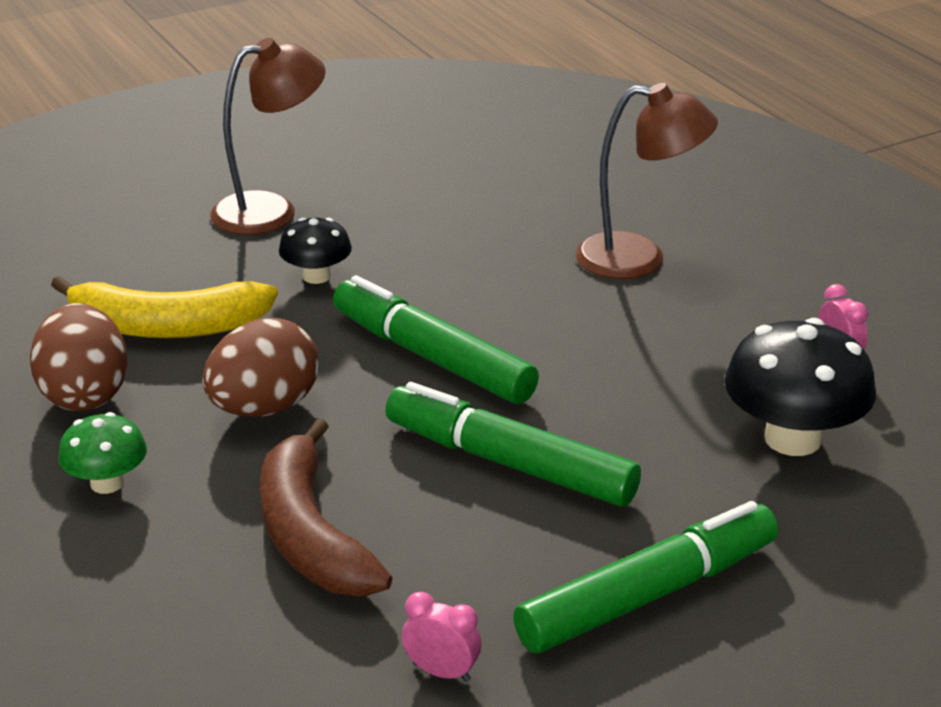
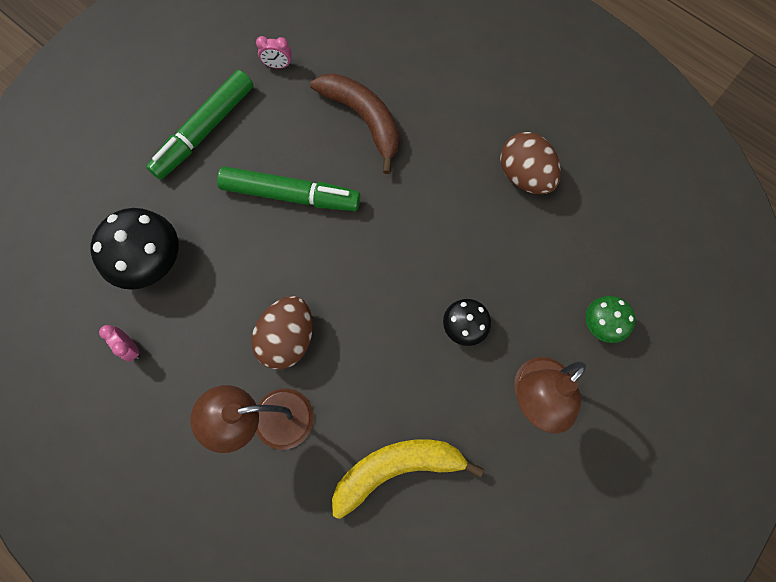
camera: 160 degrees right, 40 degrees up
(107, 483) = (472, 120): green mushroom -> green mushroom (602, 324)
(166, 327) = (520, 245): yellow banana -> yellow banana (396, 468)
(264, 408) = (429, 195): brown egg -> brown egg (288, 338)
(432, 357) = (361, 268): green marker -> none

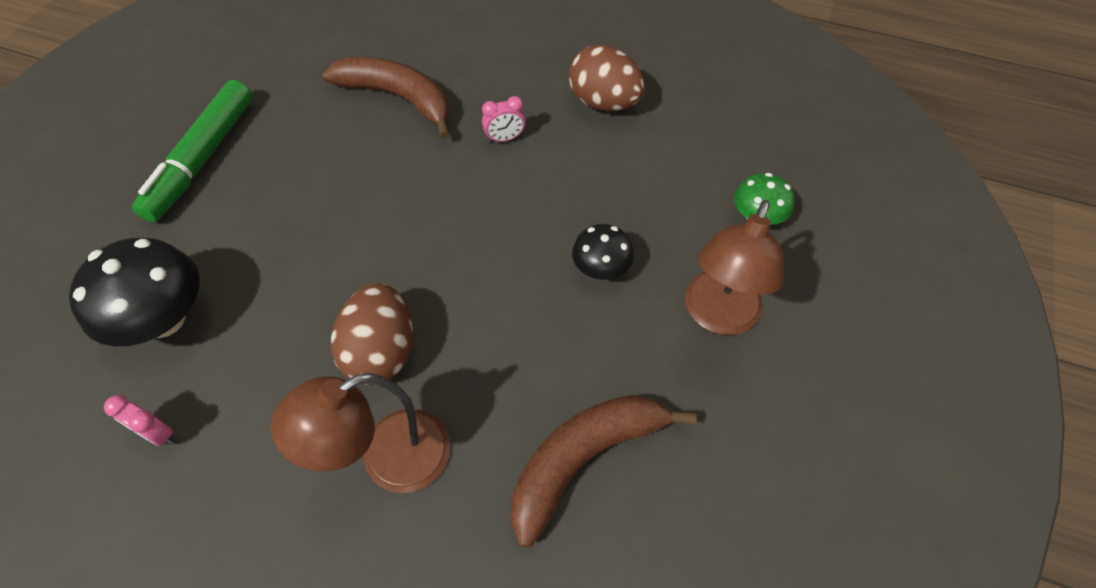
camera: 20 degrees left, 15 degrees down
(278, 65) = (278, 74): pink clock -> pink clock (505, 138)
(290, 195) = (334, 194): green marker -> none
(396, 468) = (583, 459): yellow banana -> brown banana

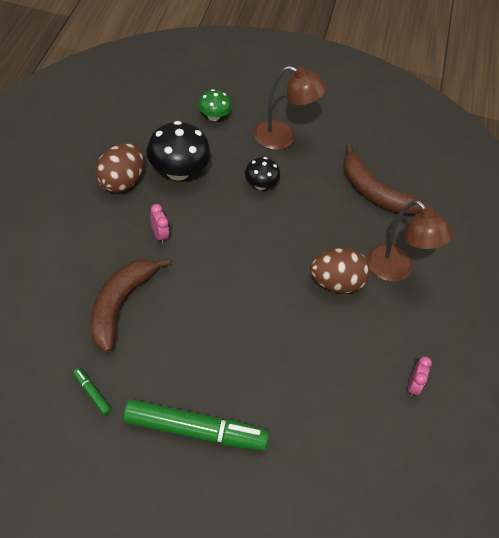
camera: 105 degrees left, 5 degrees down
(163, 319) = (340, 409): black mushroom -> black mushroom (177, 171)
(285, 75) = (92, 393): none -> green marker

